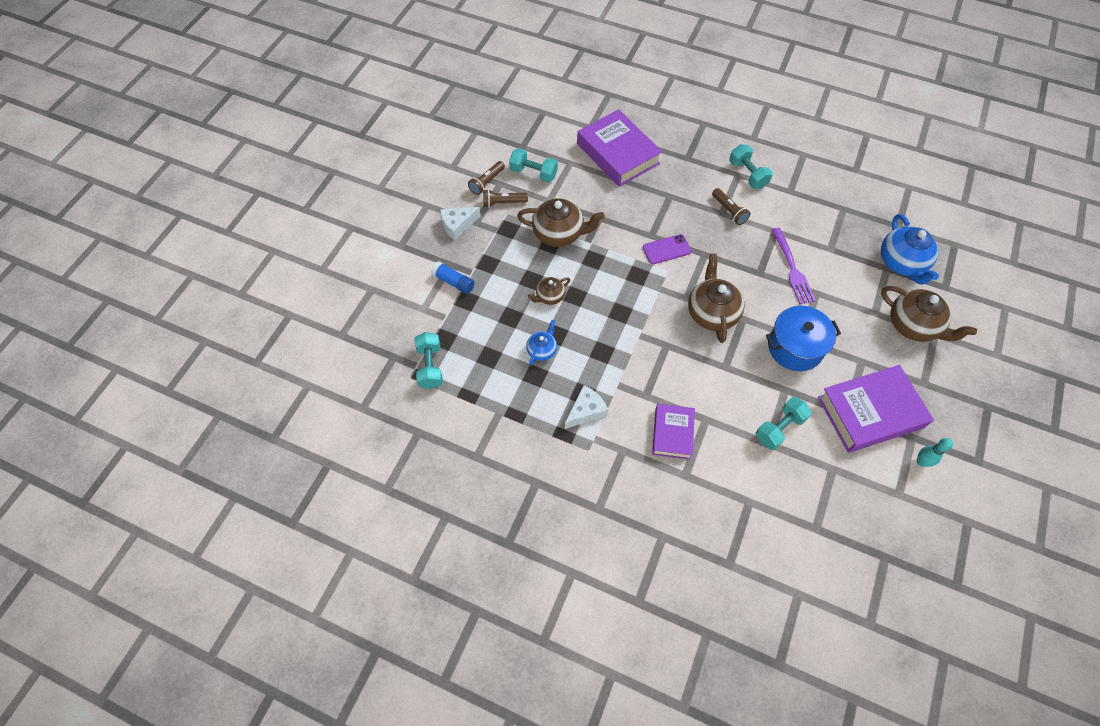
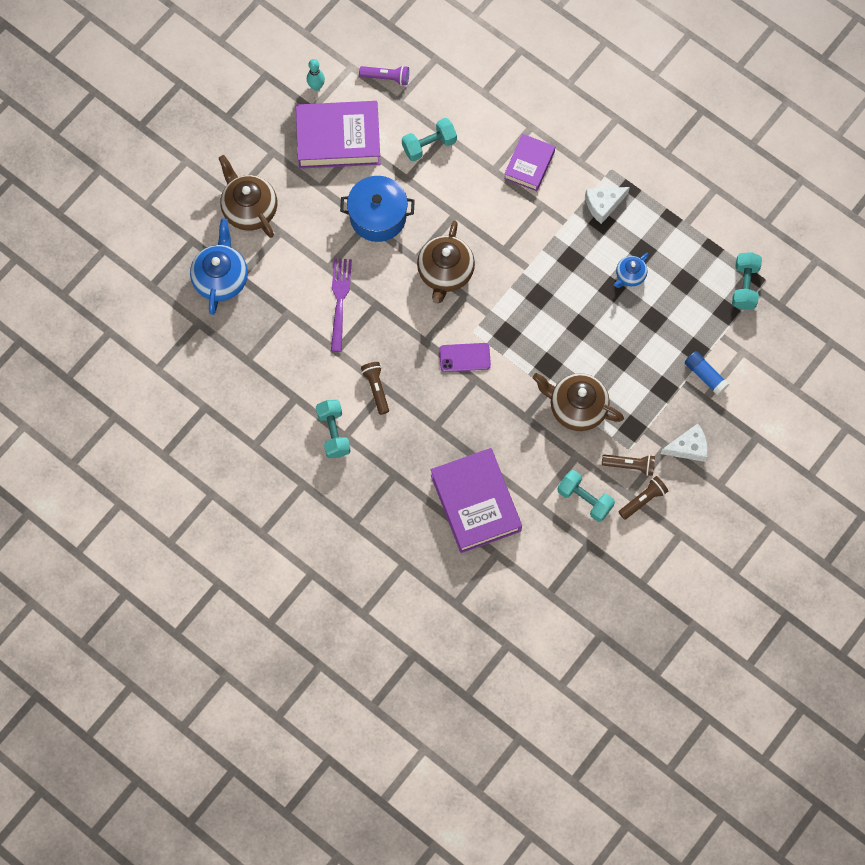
camera: 165 degrees left, 10 degrees up
(549, 296) = (607, 333): brown teapot -> none
(856, 491) = (386, 78): none -> purple flashlight

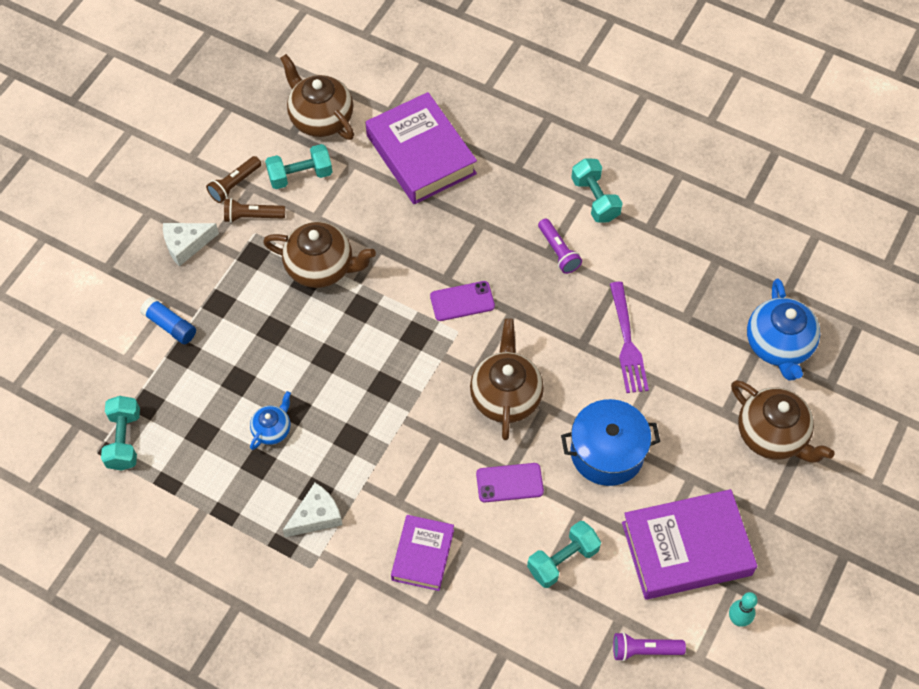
camera: 170 degrees right, 10 degrees down
(376, 389) = (558, 251): brown flashlight -> purple flashlight
(456, 206) = (509, 483): none -> purple phone
(560, 557) = (320, 118): none -> brown teapot
(584, 499) = (300, 175): turquoise dumbbell -> turquoise dumbbell turned 45 degrees counterclockwise

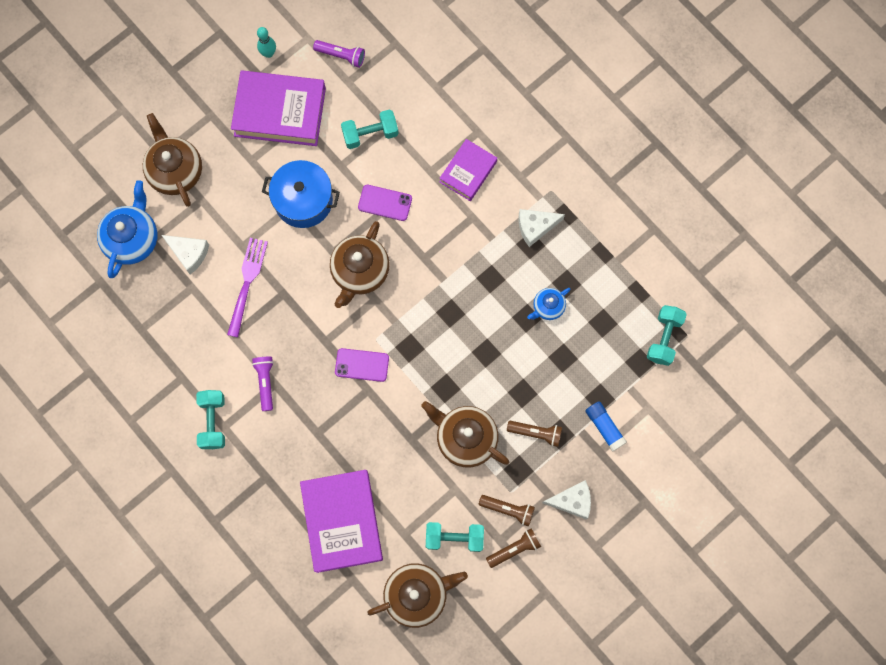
camera: 160 degrees left, 15 degrees up
(245, 296) = (536, 433): none -> brown flashlight
(320, 118) = (417, 595): brown teapot -> brown teapot turned 90 degrees counterclockwise
(708, 351) = (189, 253): none -> white cheese

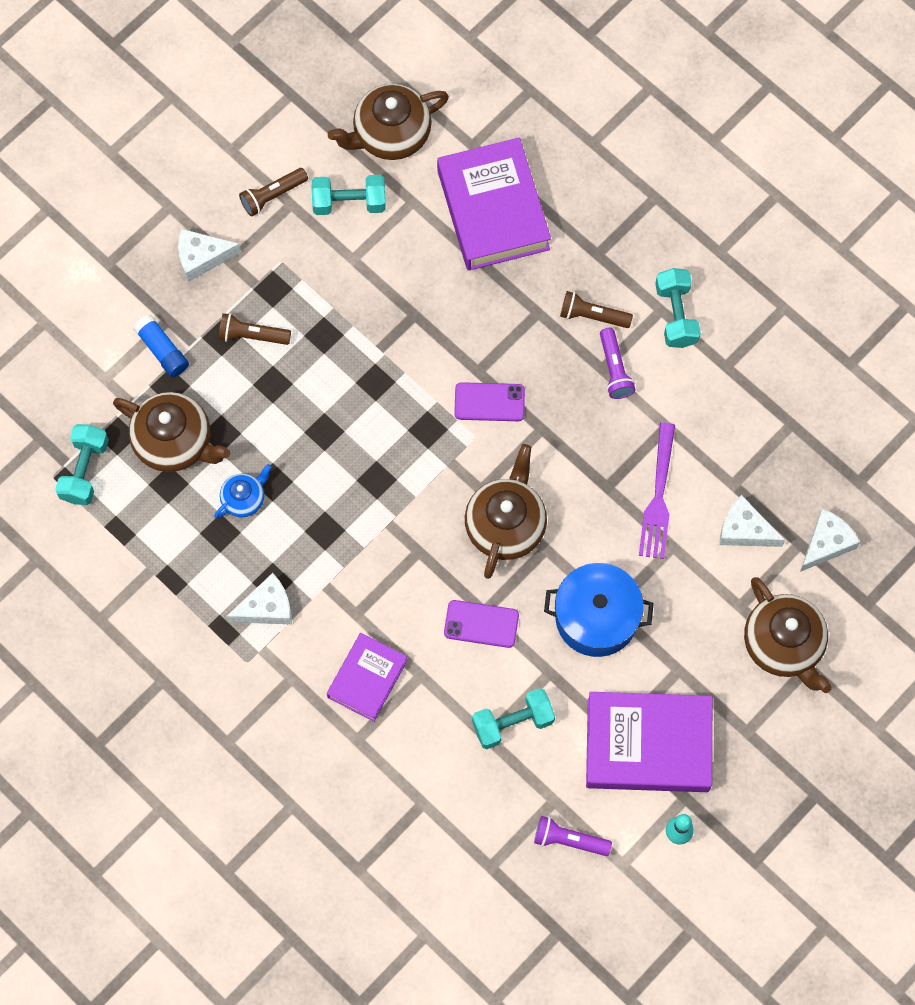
camera: 175 degrees right, 5 degrees down
(132, 239) = (826, 543): blue teapot -> white cheese
(465, 438) = (344, 321): brown teapot -> brown teapot (175, 442)
(508, 510) = (283, 240): brown flashlight -> brown flashlight (592, 316)

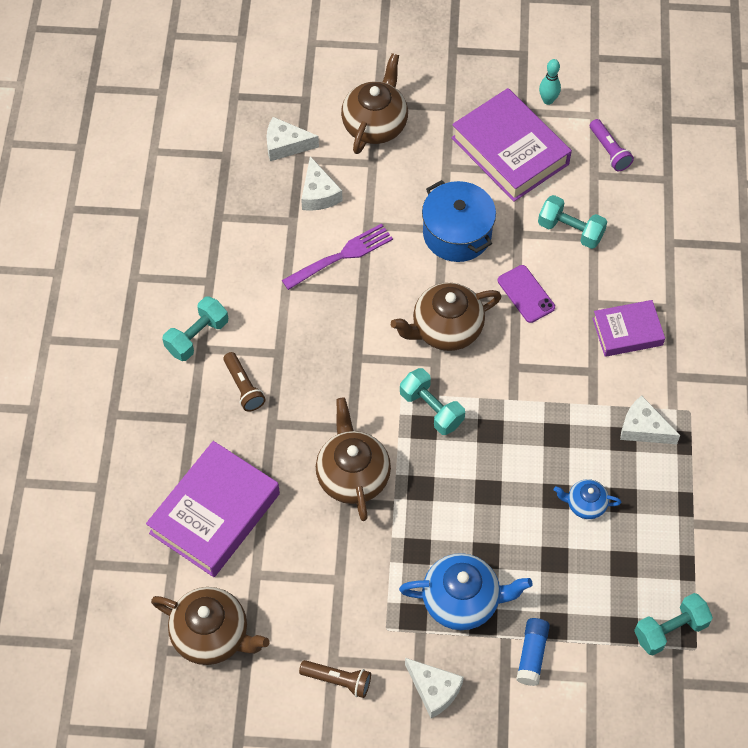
camera: 130 degrees left, 10 degrees down
(175, 442) = (590, 585): brown teapot -> brown teapot (352, 475)
(252, 335) = (462, 600): brown flashlight -> blue teapot
(349, 202) = (295, 619): turquoise dumbbell -> turquoise dumbbell (431, 409)
(489, 402) = (368, 403): purple phone -> none
(614, 369) = (272, 345): purple flashlight -> none

